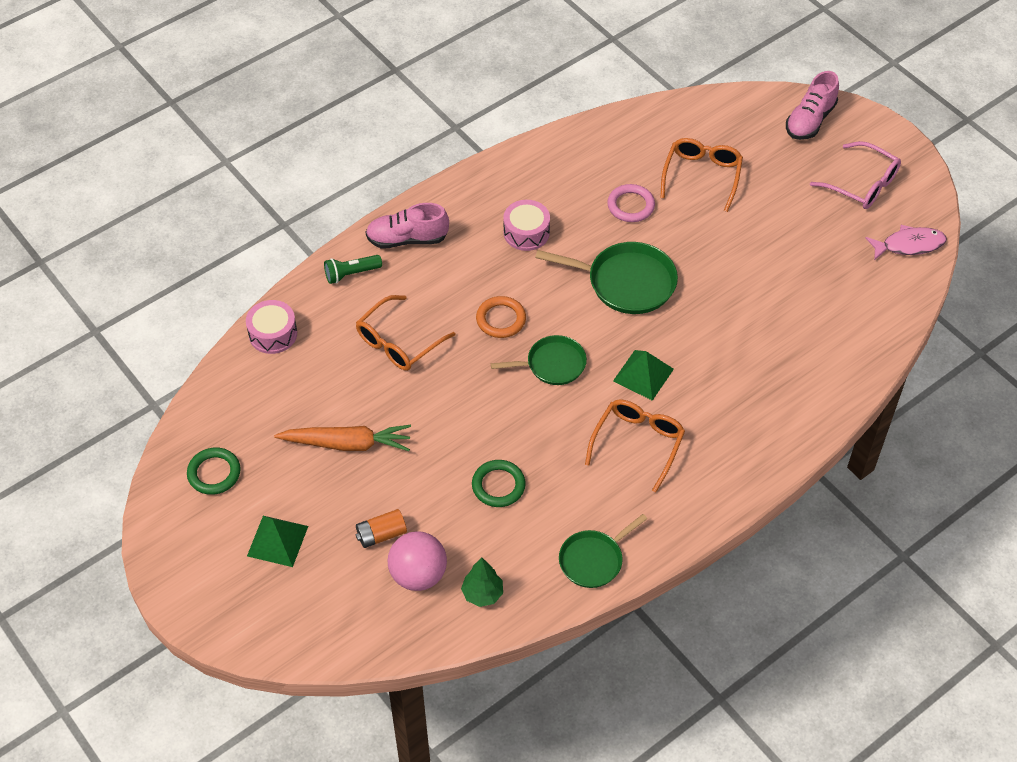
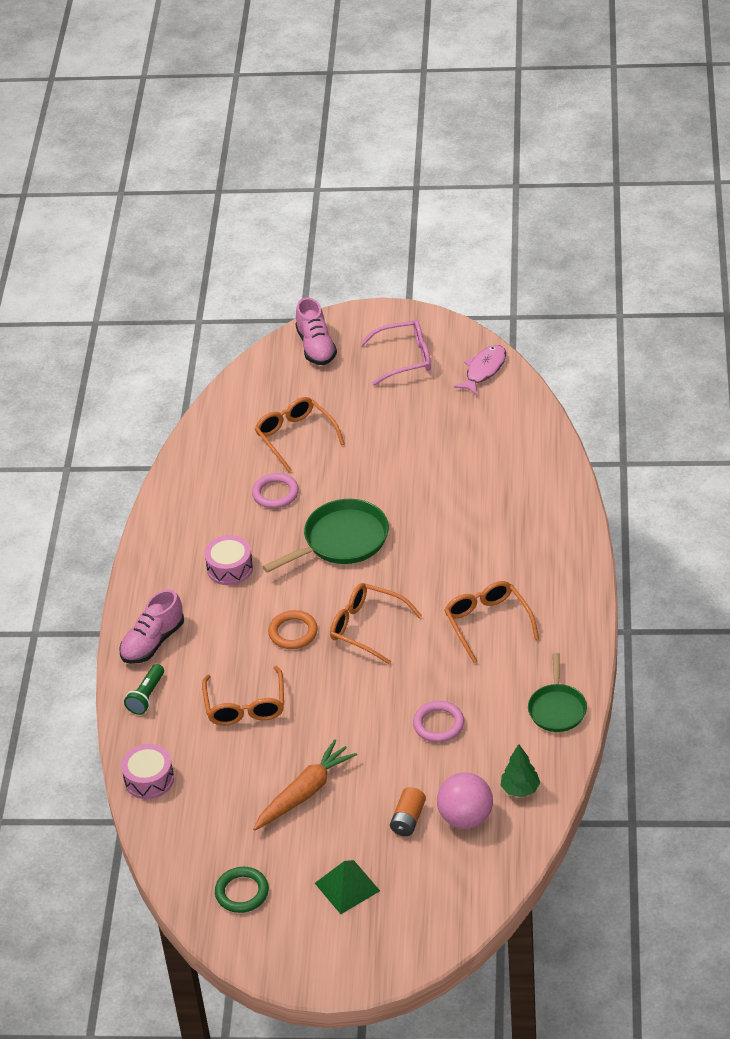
camera: 45 degrees left, 10 degrees down
(498, 485) = (438, 724): green ring -> pink ring
(553, 364) = (367, 627): green pan -> orange glasses
(643, 375) = (433, 583): green pyramid -> none

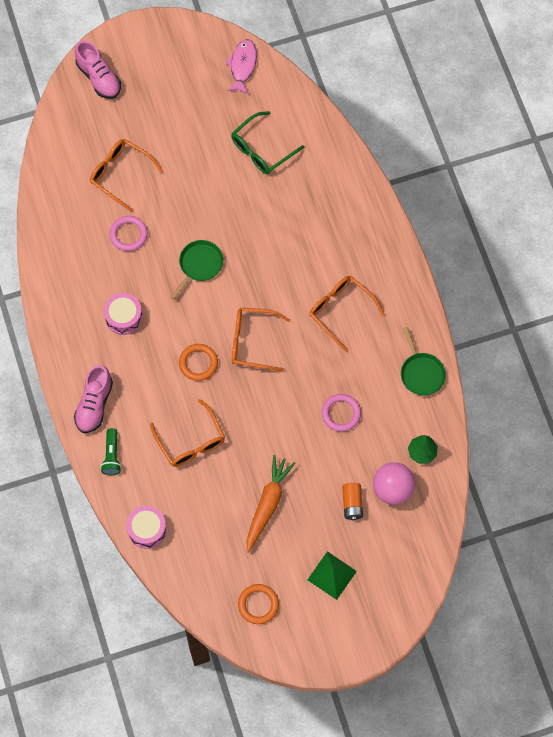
camera: 25 degrees left, 25 degrees up
(242, 892) = (258, 604): green ring -> orange ring
(342, 540) = (199, 265): green pan -> green pan, size x0.65
(405, 358) = (175, 70): pink glasses -> none
(468, 450) = (262, 149): none -> green glasses

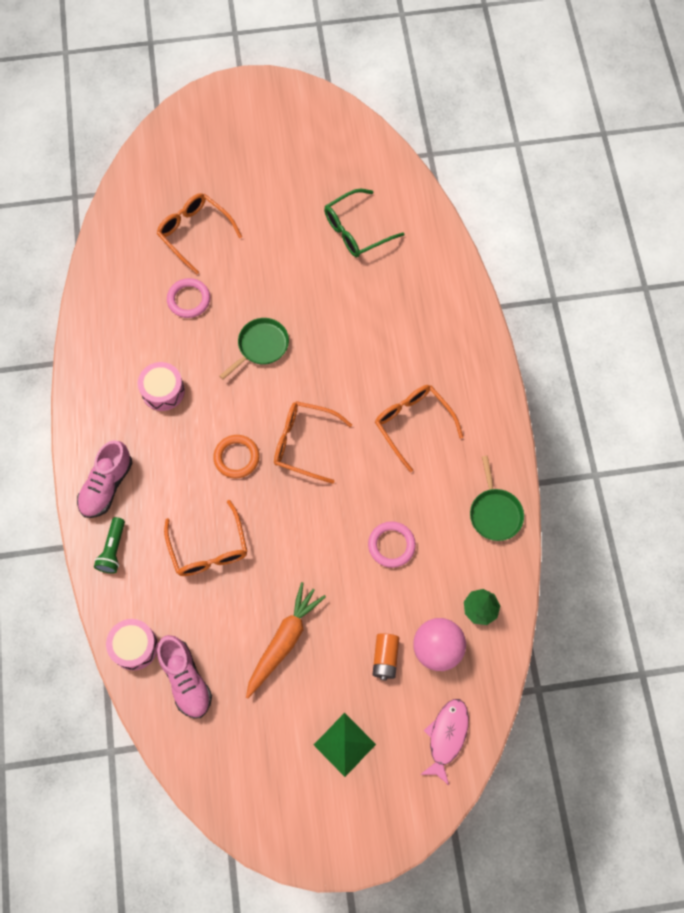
camera: 10 degrees right, 0 degrees up
(99, 78) = (193, 128): pink shoe -> pink shoe (186, 680)
(242, 66) = (352, 139): pink fish -> pink fish (446, 736)
(258, 604) = (248, 766): orange ring -> none

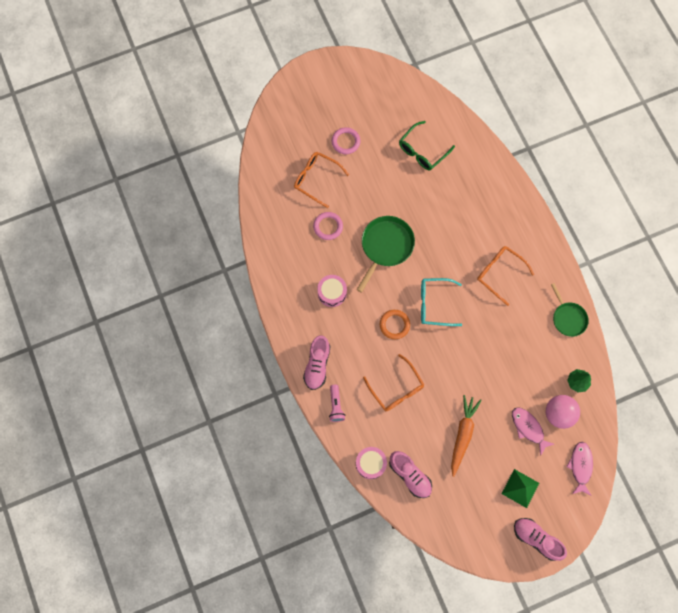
camera: 15 degrees left, 5 degrees up
(113, 550) = (336, 405): green flashlight -> pink flashlight
(261, 346) = (386, 246): green pan -> green pan, size x1.54
(304, 443) = (434, 304): orange glasses -> turquoise glasses
(345, 828) = (536, 538): none -> pink shoe
(385, 658) = (528, 428): orange battery -> pink fish
(391, 545) = (510, 356): pink ring -> pink ring (345, 142)

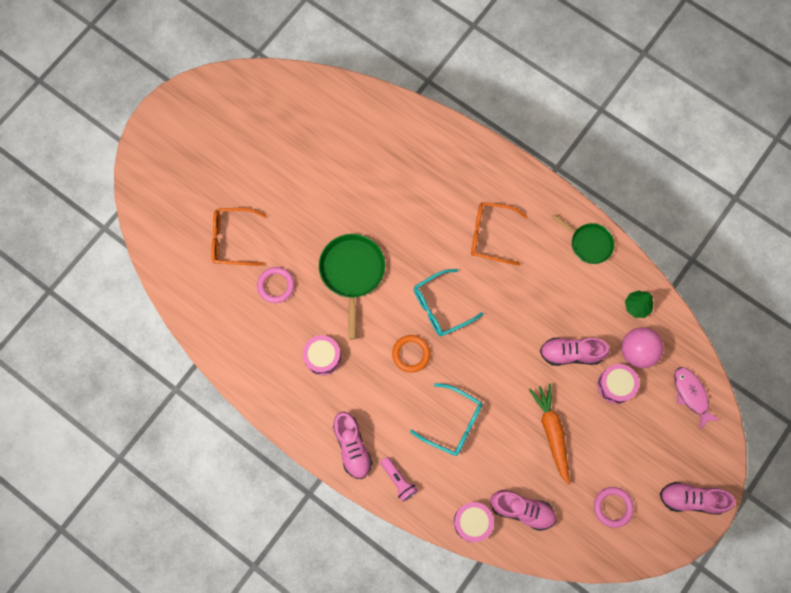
camera: 30 degrees left, 0 degrees up
(345, 142) = (242, 180): pink ring -> pink ring (613, 507)
(396, 388) = (453, 423): orange glasses -> turquoise glasses
(422, 151) = (332, 146): green glasses -> none
(509, 388) = (571, 353): none -> pink shoe
(520, 488) = (644, 455): green pyramid -> none
(528, 428) = (615, 385): pink fish -> pink drum

